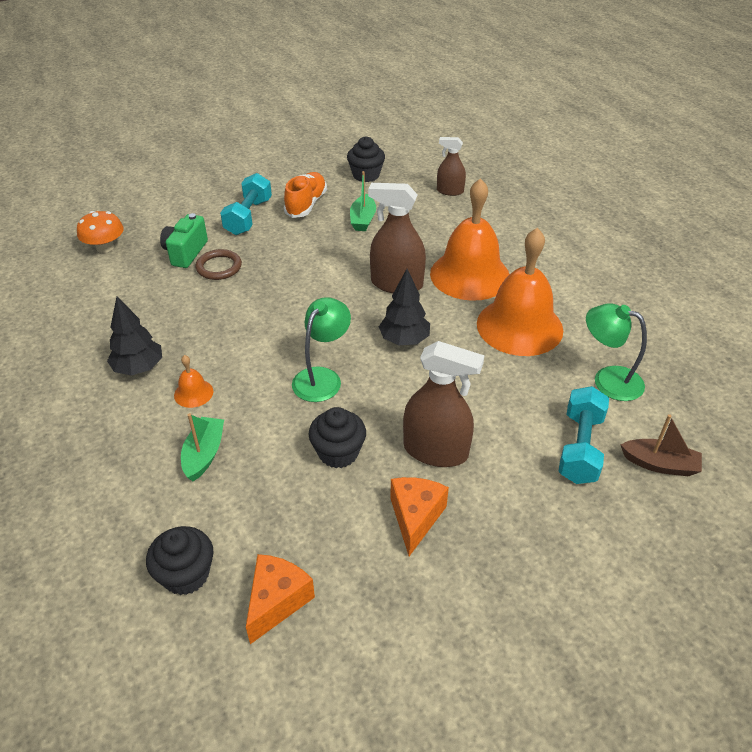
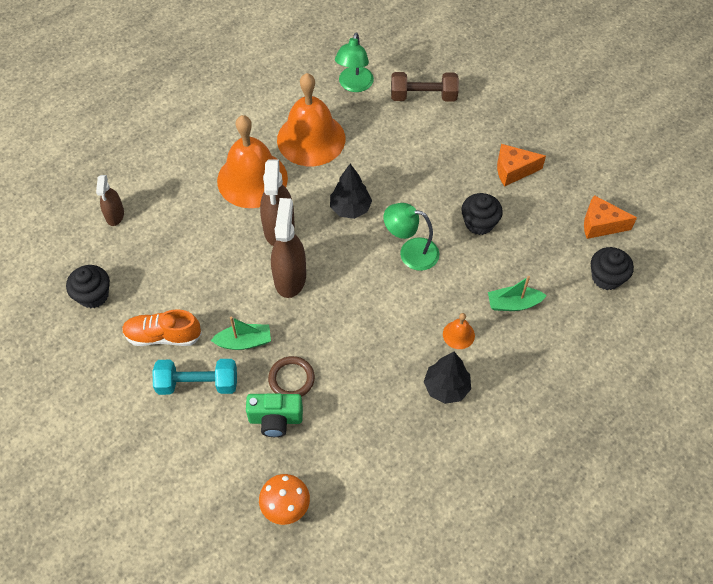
camera: 105 degrees left, 15 degrees up
(363, 219) = (182, 277): green boat -> green boat (244, 342)
(435, 451) = (456, 169): brown spray bottle -> brown spray bottle (290, 277)
(580, 447) = (423, 96): turquoise dumbbell -> brown dumbbell
(659, 464) = (422, 59): brown boat -> none

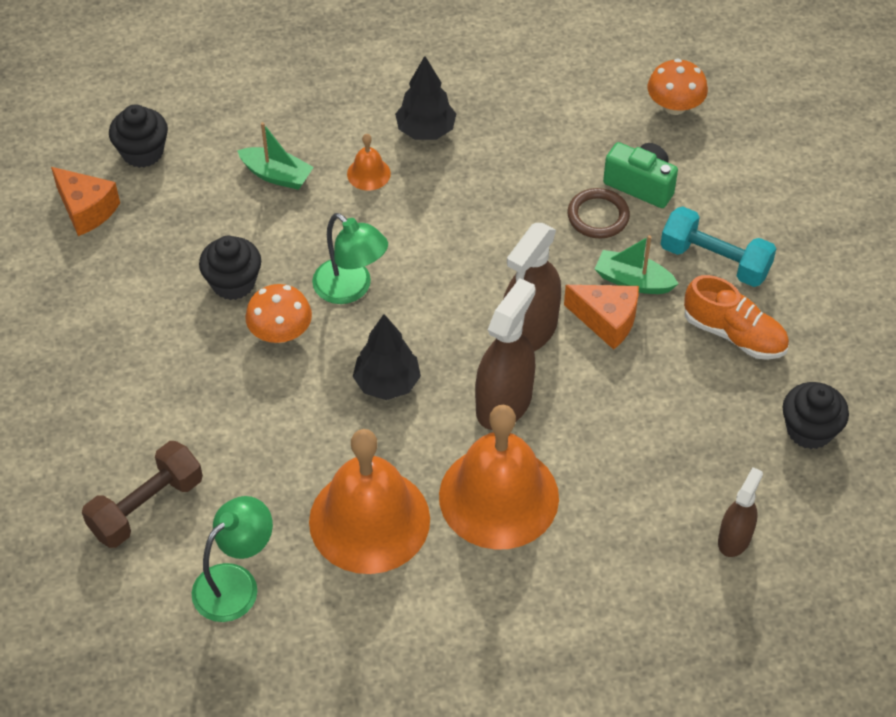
camera: 150 degrees left, 5 degrees down
(423, 96) = (146, 506): brown dumbbell -> brown dumbbell turned 75 degrees counterclockwise
(429, 208) = (280, 332): none -> orange mushroom
(513, 170) = (125, 328): orange cheese -> orange cheese (606, 321)

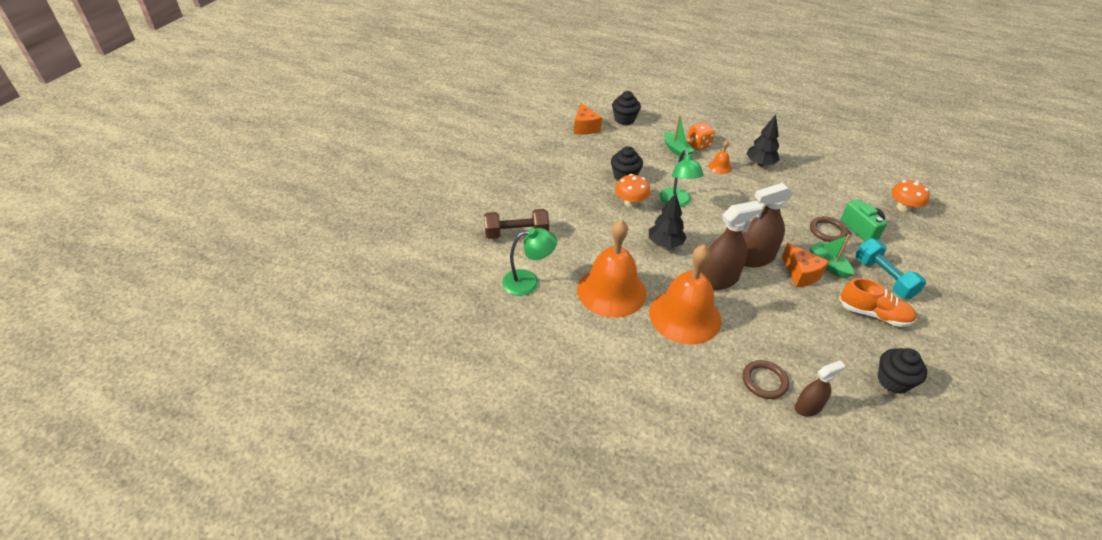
camera: 35 degrees right, 10 degrees down
(305, 142) = (698, 145): none -> orange dice
(662, 534) = (764, 381): none -> brown ring
(734, 334) = (873, 314): orange shoe -> orange shoe turned 45 degrees counterclockwise

